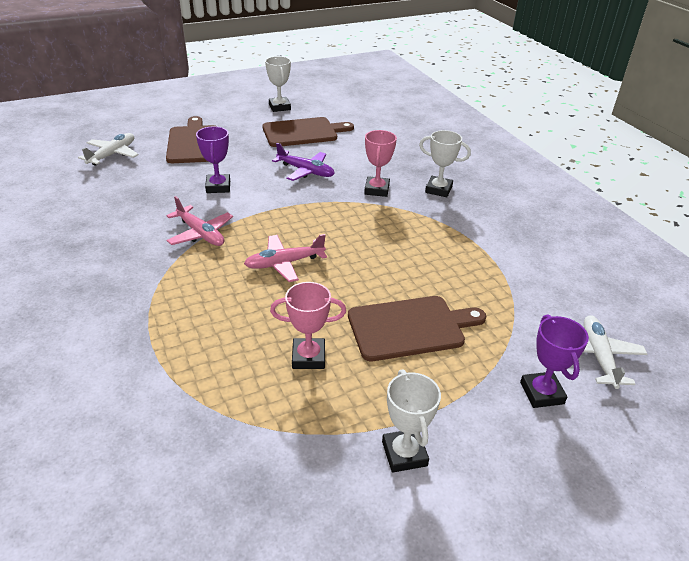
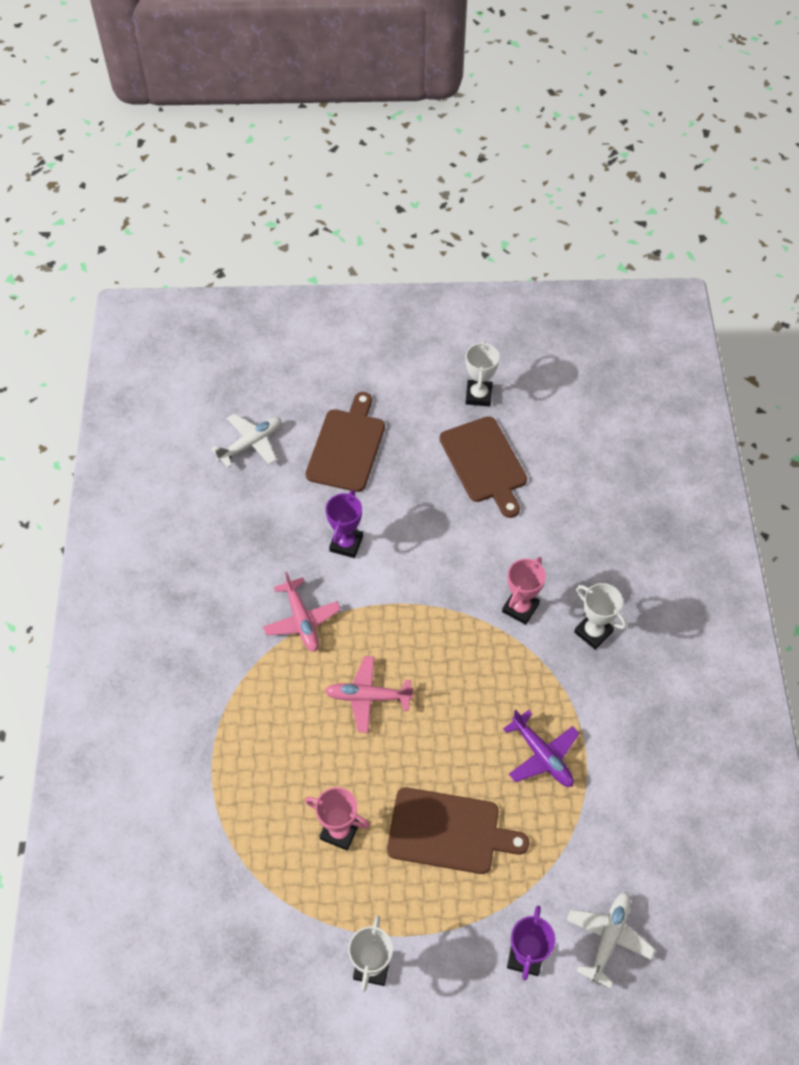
camera: 25 degrees right, 20 degrees up
(303, 132) = (484, 463): brown cutting board -> brown cutting board turned 60 degrees clockwise
(306, 171) = (454, 546): purple plane -> purple plane (542, 755)

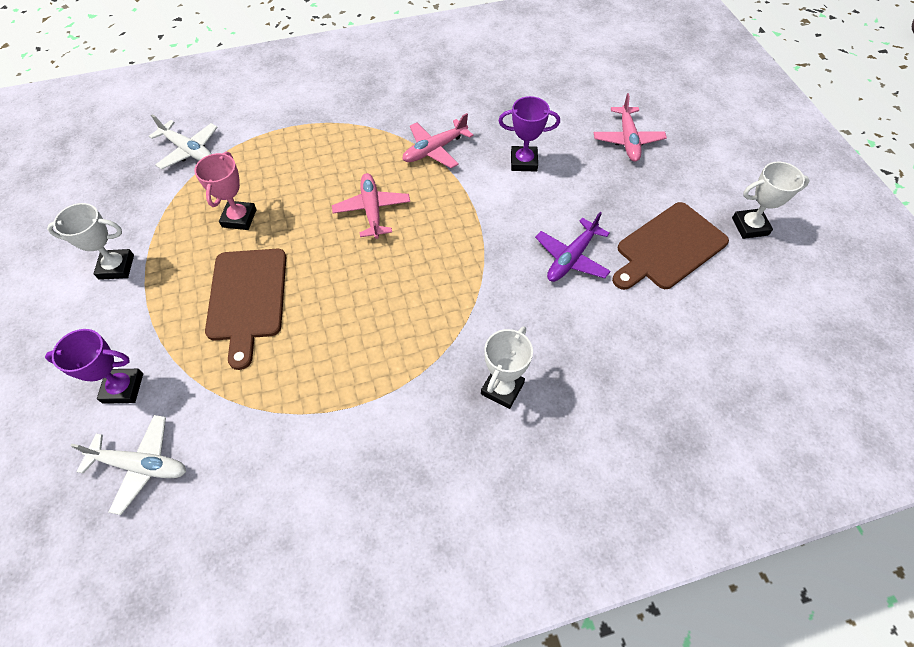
camera: 75 degrees right, 0 degrees up
(251, 443) = (596, 80): white plane -> white plane (189, 151)
(347, 447) = (627, 140): brown cutting board -> pink plane
(520, 608) = (507, 312): pink trophy -> none
(542, 755) = (340, 364): purple plane -> purple plane (571, 258)

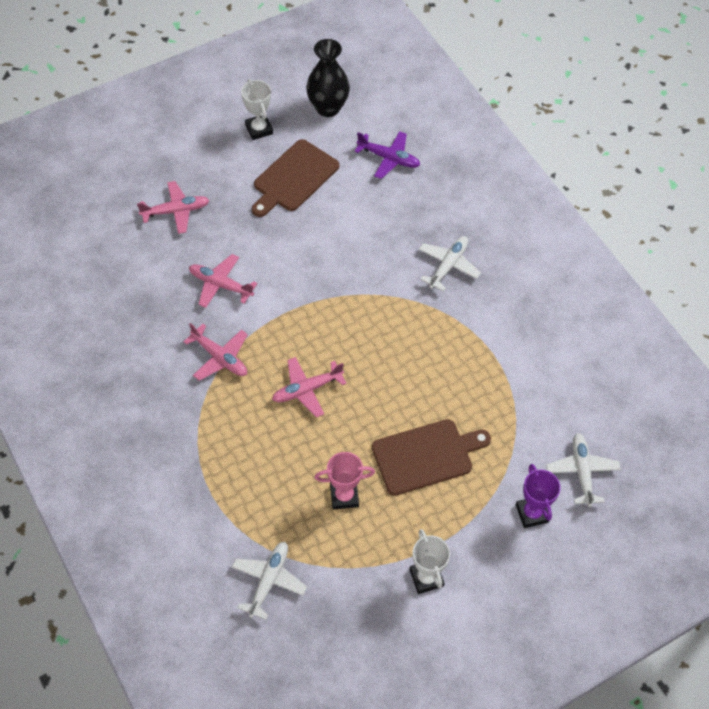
camera: 105 degrees left, 0 degrees up
(502, 388) = (448, 266): white trophy -> white plane
(523, 162) = (220, 285): purple trophy -> pink plane
(571, 258) = (321, 238): purple plane -> purple plane (389, 158)
(668, 248) = (294, 178): brown cutting board -> brown cutting board turned 90 degrees clockwise
(792, 305) = (328, 108): none -> black vase

